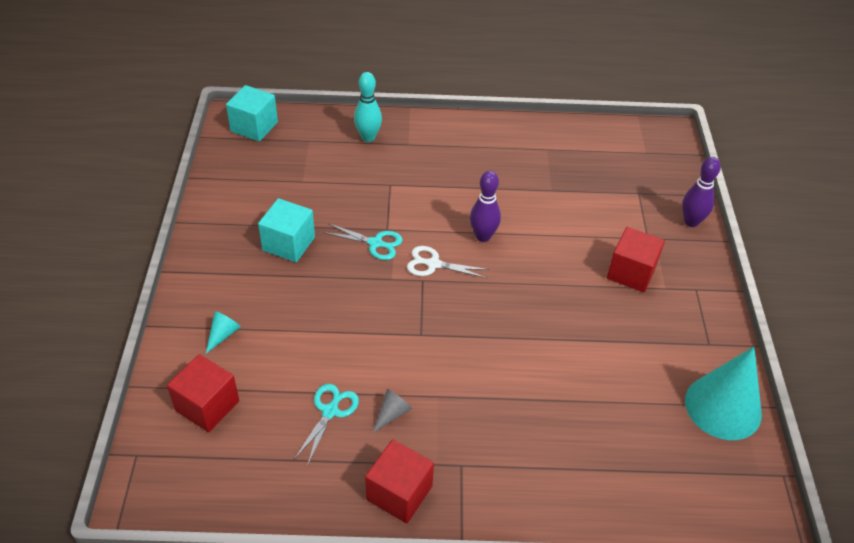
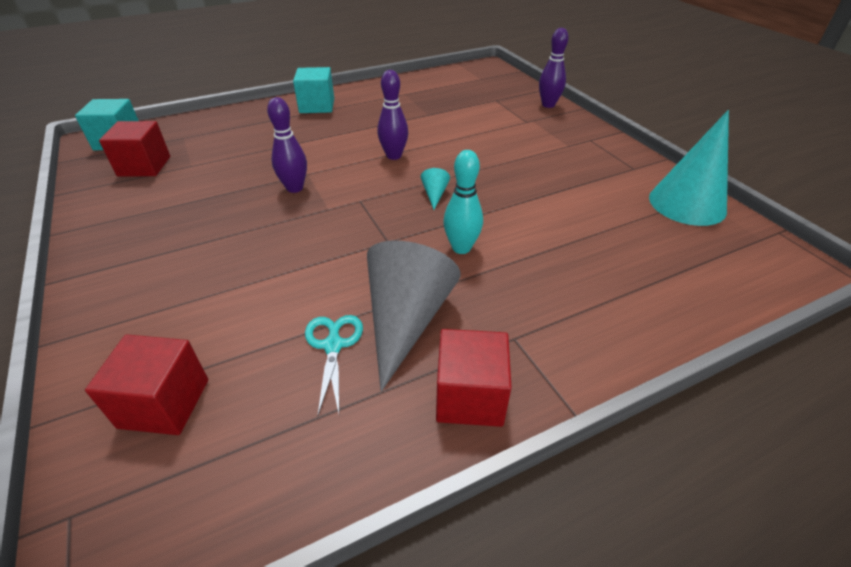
camera: 25 degrees left, 5 degrees down
(223, 334) = (155, 318): turquoise cone -> turquoise cone (434, 194)
(288, 244) = (200, 214): turquoise cube -> turquoise cube (317, 106)
(368, 137) = (242, 122): turquoise bowling pin -> turquoise bowling pin (461, 248)
(375, 243) = (295, 188): turquoise scissors -> purple bowling pin
(392, 413) = (406, 319): grey cone -> grey cone, size x2.41
(433, 264) = (362, 186): white scissors -> none
(631, 272) = (534, 144): red cube -> red cube (144, 166)

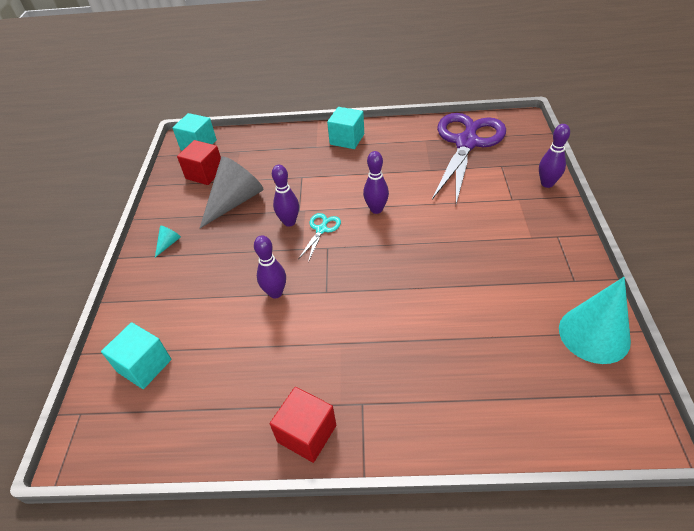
camera: 30 degrees right, 5 degrees up
(164, 403) = (144, 365): red cube -> turquoise cube
(322, 259) = (275, 293): none -> purple bowling pin
(333, 345) = (248, 363): turquoise scissors -> turquoise scissors (321, 229)
(406, 319) = (301, 361): grey cone -> grey cone (235, 201)
(434, 194) = (384, 258): turquoise cone -> turquoise cone (168, 243)
(449, 89) = (466, 143): none -> purple scissors
(461, 248) = (373, 315): turquoise bowling pin -> none

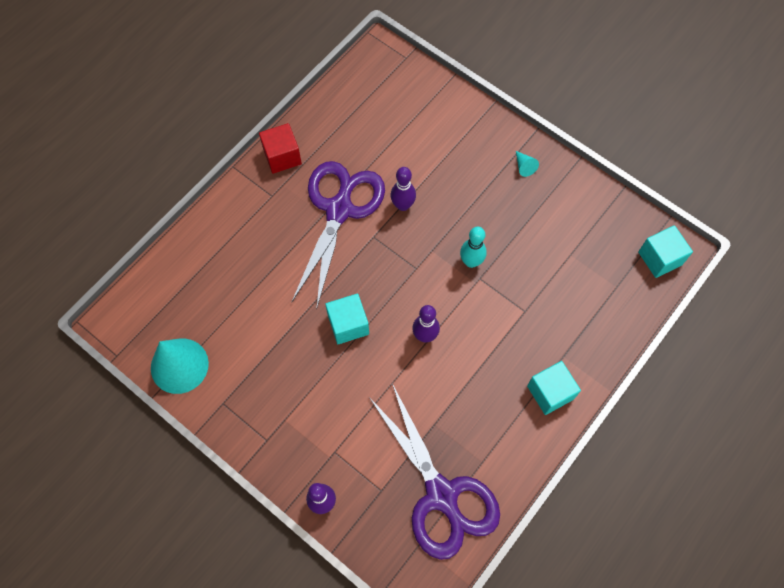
camera: 125 degrees right, 20 degrees up
(144, 365) = (411, 101): turquoise cube -> turquoise cube (348, 324)
(205, 173) = (602, 238): red cube -> none
(235, 201) = (537, 239): grey cone -> none
(289, 222) = (471, 262): purple bowling pin -> turquoise bowling pin
(321, 229) = (440, 278): turquoise scissors -> none
(323, 334) = (339, 210): none -> purple scissors

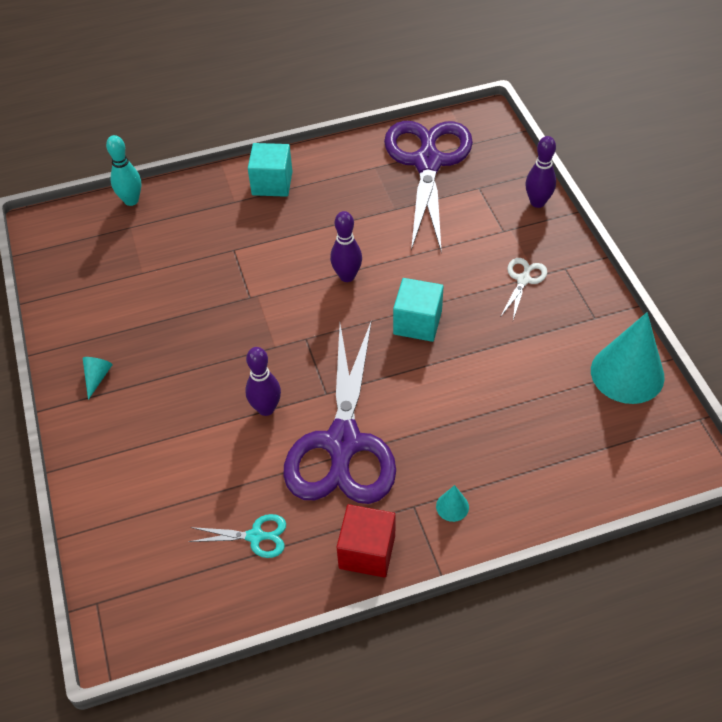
camera: 145 degrees left, 15 degrees down
(248, 207) = (452, 506): none -> turquoise cone
(293, 409) = (523, 280): none -> white scissors
(339, 210) = (342, 443): purple scissors -> purple scissors turned 45 degrees counterclockwise
(350, 131) = (255, 536): none -> turquoise scissors
(471, 262) = (244, 315): turquoise bowling pin -> turquoise bowling pin (131, 200)
(660, 258) = (66, 228): turquoise cube -> none

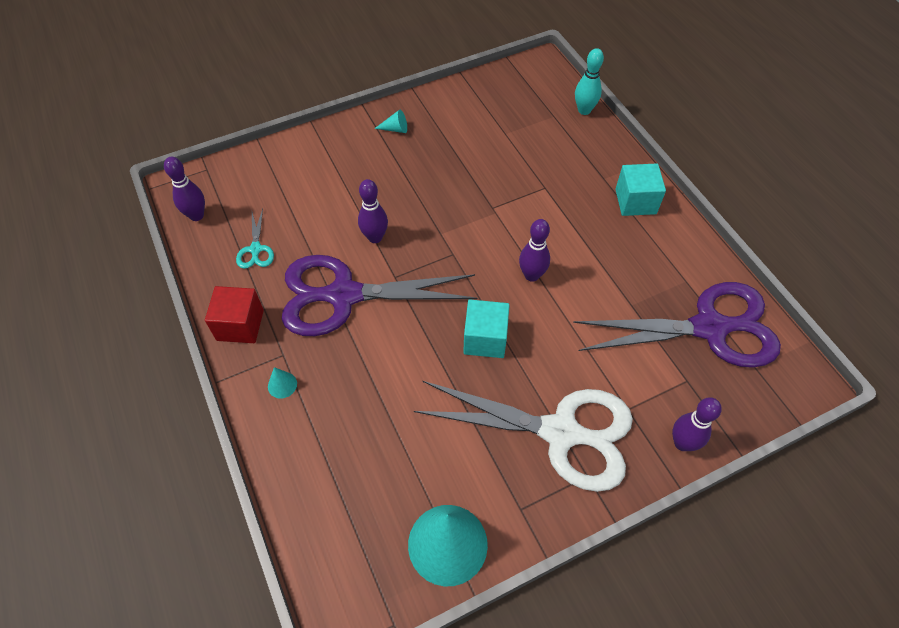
camera: 80 degrees right, 5 degrees up
(180, 611) = (196, 215): none -> purple bowling pin
(523, 280) = (560, 432): white scissors -> white scissors, size x2.45

